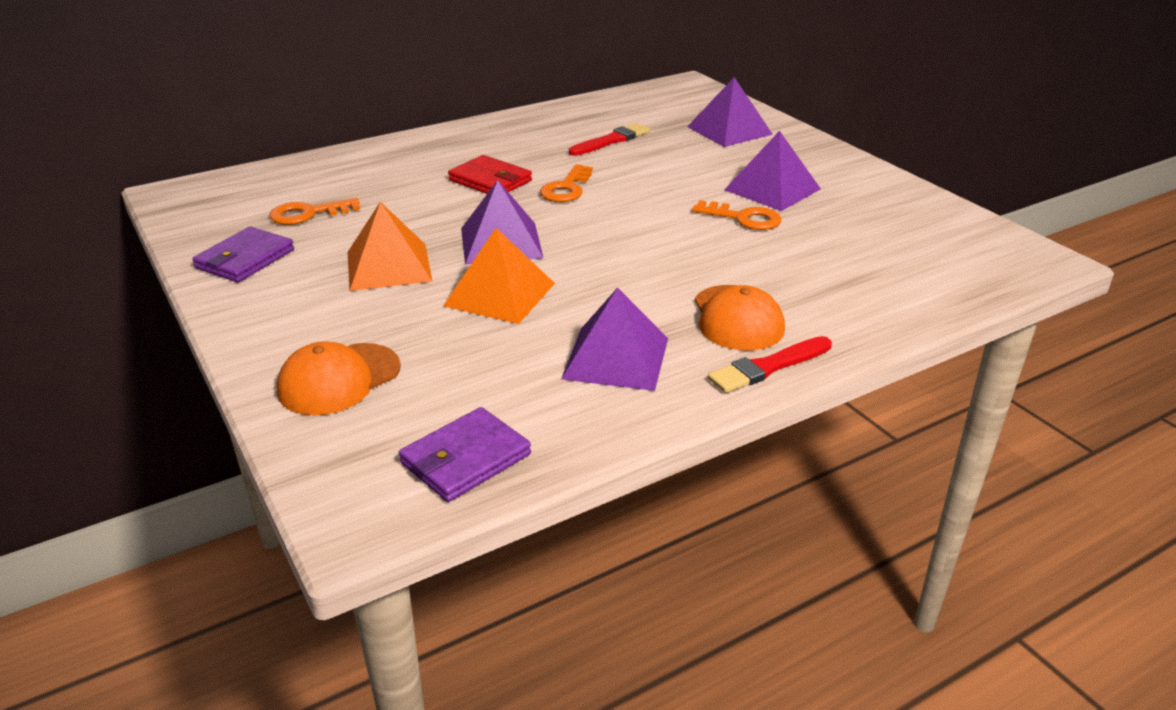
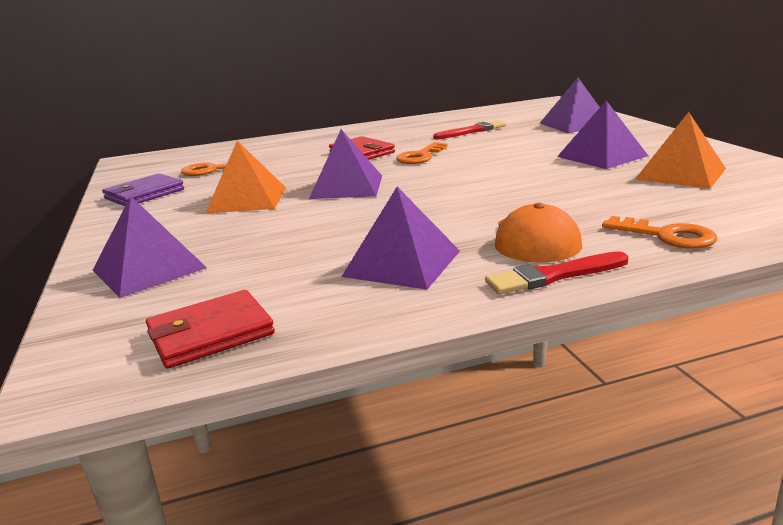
camera: 15 degrees right, 10 degrees down
(339, 379) = (149, 269): orange cap -> purple pyramid
(465, 459) = (210, 333): purple wallet -> red wallet
(499, 294) = (324, 217): orange pyramid -> orange pyramid (680, 174)
(743, 218) = (568, 173): orange key -> orange key (667, 236)

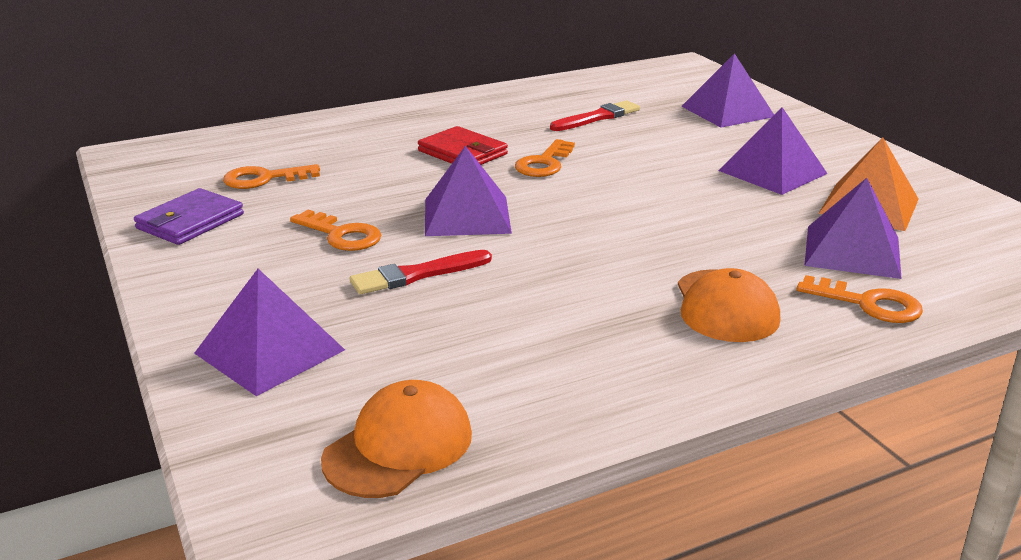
camera: 10 degrees left, 5 degrees up
(210, 333) = (398, 446): red wallet -> orange cap
(247, 199) = (341, 235): orange pyramid -> orange key
(402, 263) = (583, 343): purple pyramid -> purple pyramid (852, 251)
(554, 276) = (758, 361): red brush -> red brush (417, 275)

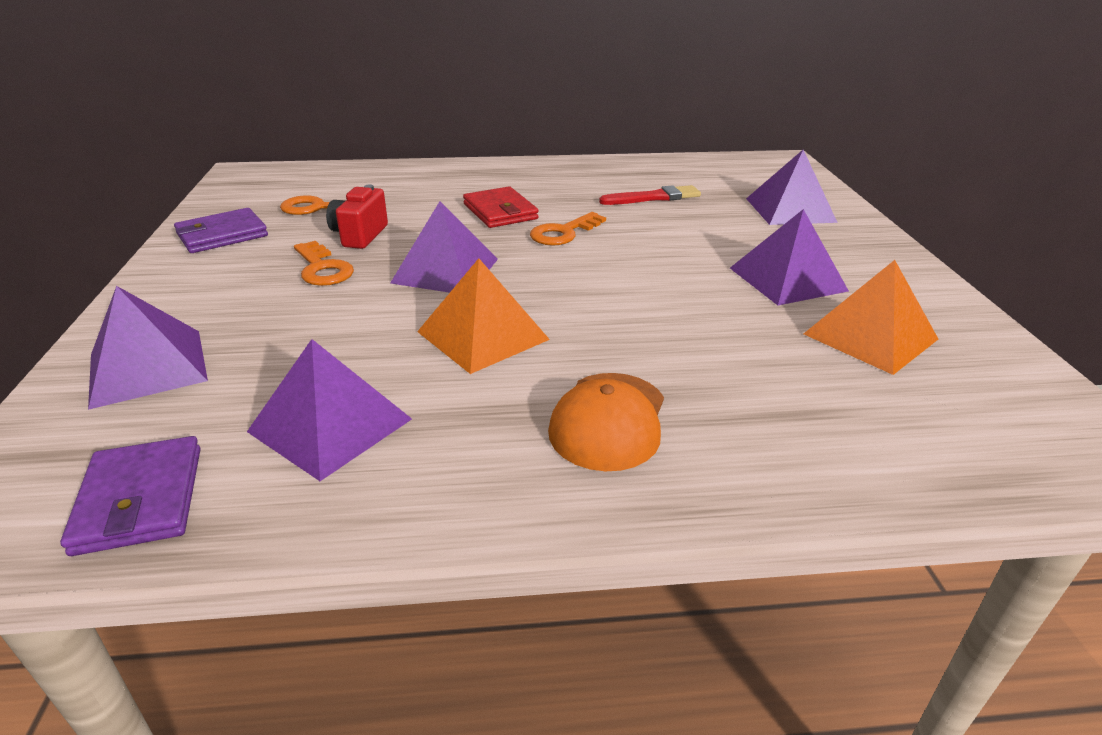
camera: 20 degrees right, 5 degrees up
(343, 198) = (359, 235): none -> red camera
(398, 446) = (140, 499): orange cap -> purple wallet
(417, 275) = (345, 319): red brush -> none
(560, 264) = (483, 335): none -> orange pyramid
(852, 251) = (809, 386): purple pyramid -> purple pyramid (330, 425)
(868, 304) = (778, 457): orange key -> none

